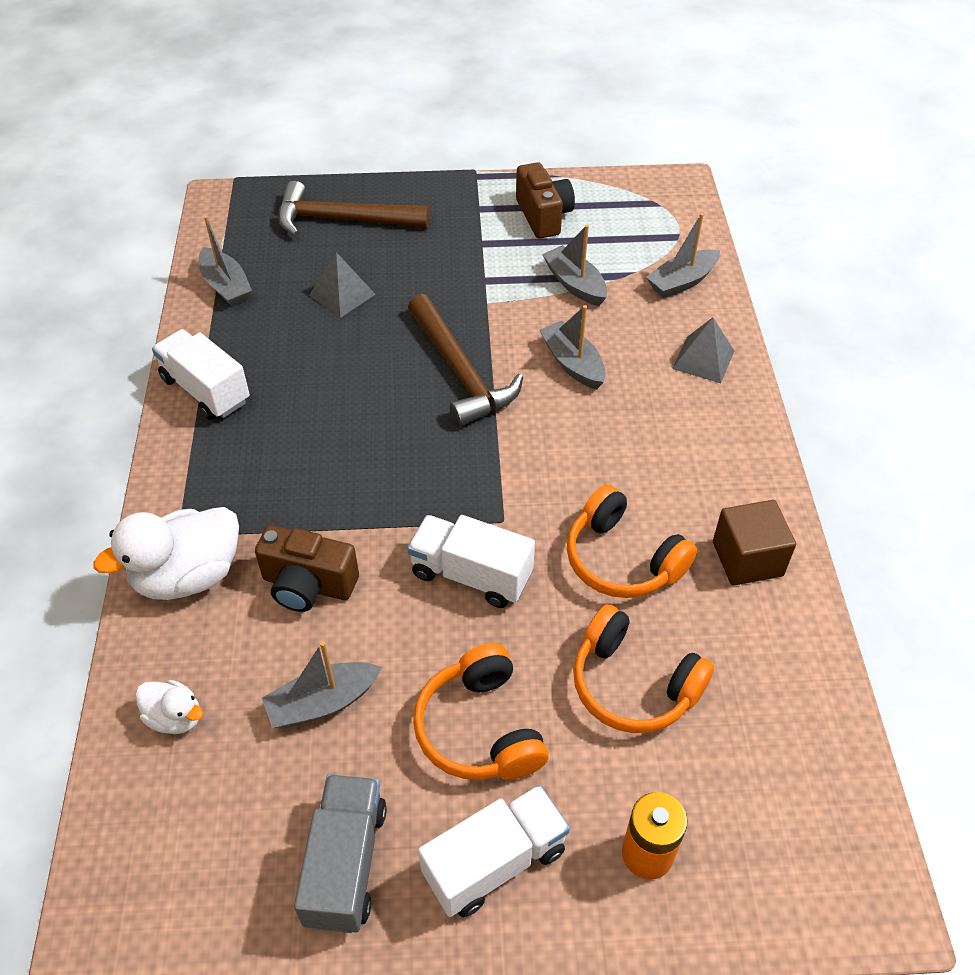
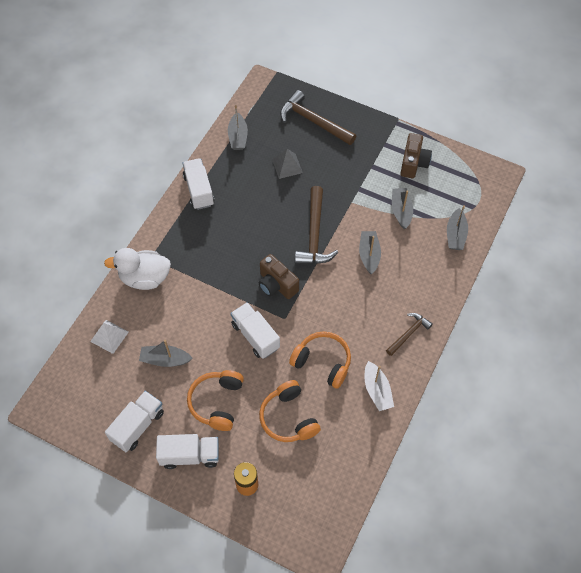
camera: 30 degrees right, 10 degrees up
(175, 717) = (109, 336): white duck -> white pyramid
(308, 585) = (188, 306): brown camera -> brown camera (276, 285)
(346, 864) = (138, 426): grey truck -> white truck
(622, 559) = (322, 362): orange headphones -> orange headphones turned 135 degrees clockwise
(682, 282) = (455, 235): grey boat -> grey boat turned 75 degrees counterclockwise
(703, 359) = (433, 283): grey pyramid -> none
(726, 448) = (408, 333): none -> brown hammer
(747, 559) = (377, 390): brown cube -> white boat

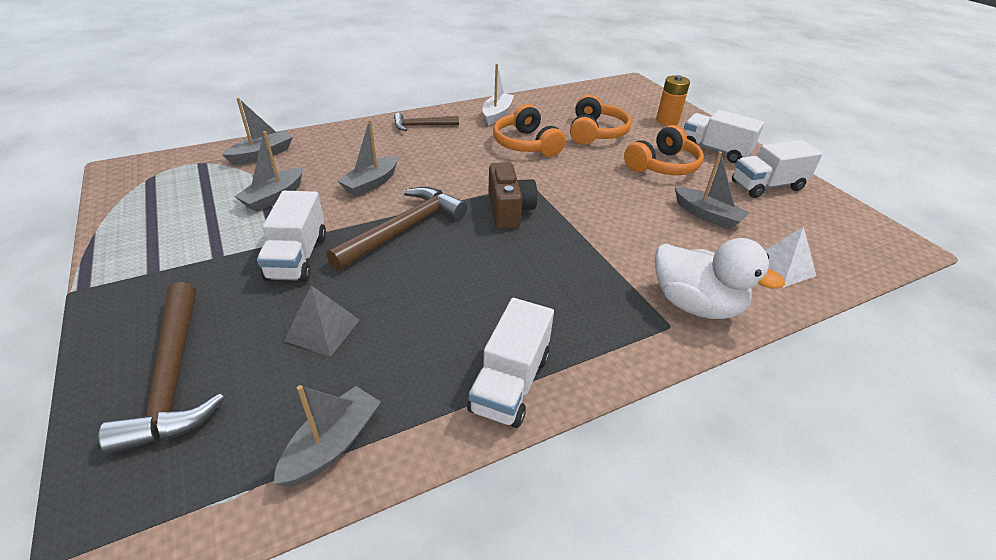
camera: 145 degrees left, 20 degrees down
(255, 336) = (578, 186): white truck -> white truck (297, 257)
(413, 163) = (169, 230): brown camera -> none

